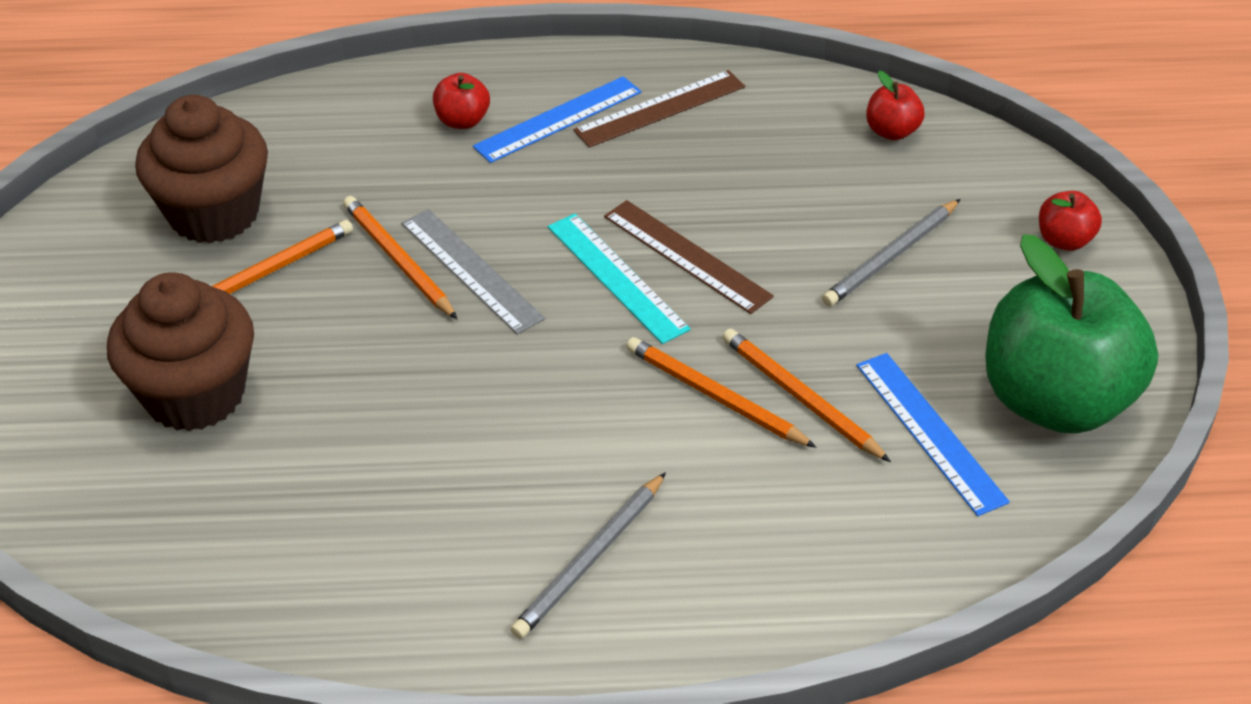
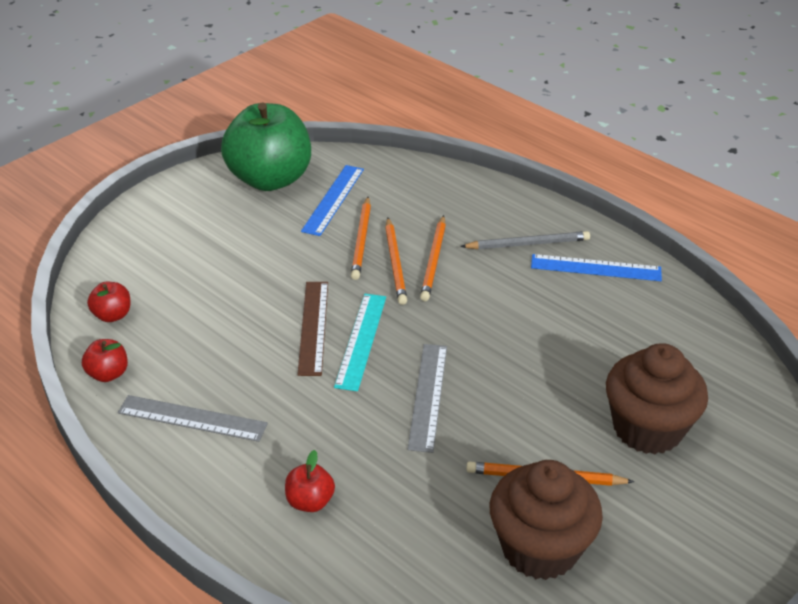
camera: 135 degrees left, 5 degrees down
(398, 260) = (460, 430): orange pencil -> orange pencil (434, 260)
(558, 119) = (255, 456): blue ruler -> blue ruler (595, 268)
(660, 109) = (192, 418): brown ruler -> grey ruler
(891, 257) = (227, 263): grey pencil -> none
(1064, 240) = (149, 220): red apple -> red apple (108, 374)

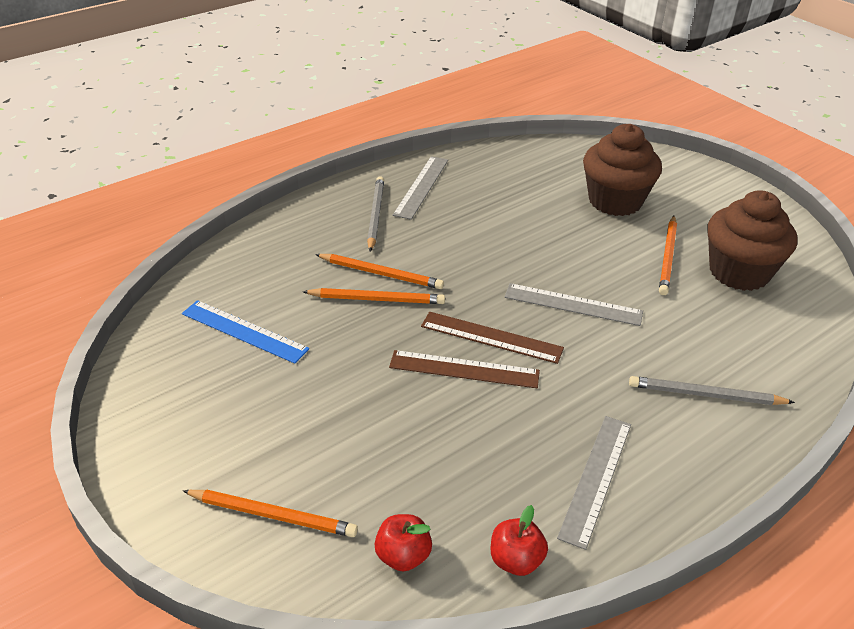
camera: 80 degrees left, 0 degrees up
(270, 179) = (173, 381): green apple -> none
(310, 501) = (705, 395): red apple -> grey pencil
(361, 340) = (491, 337): turquoise ruler -> brown ruler
(362, 240) = (329, 318): orange pencil -> orange pencil (273, 515)
(595, 268) = (421, 187): blue ruler -> grey ruler

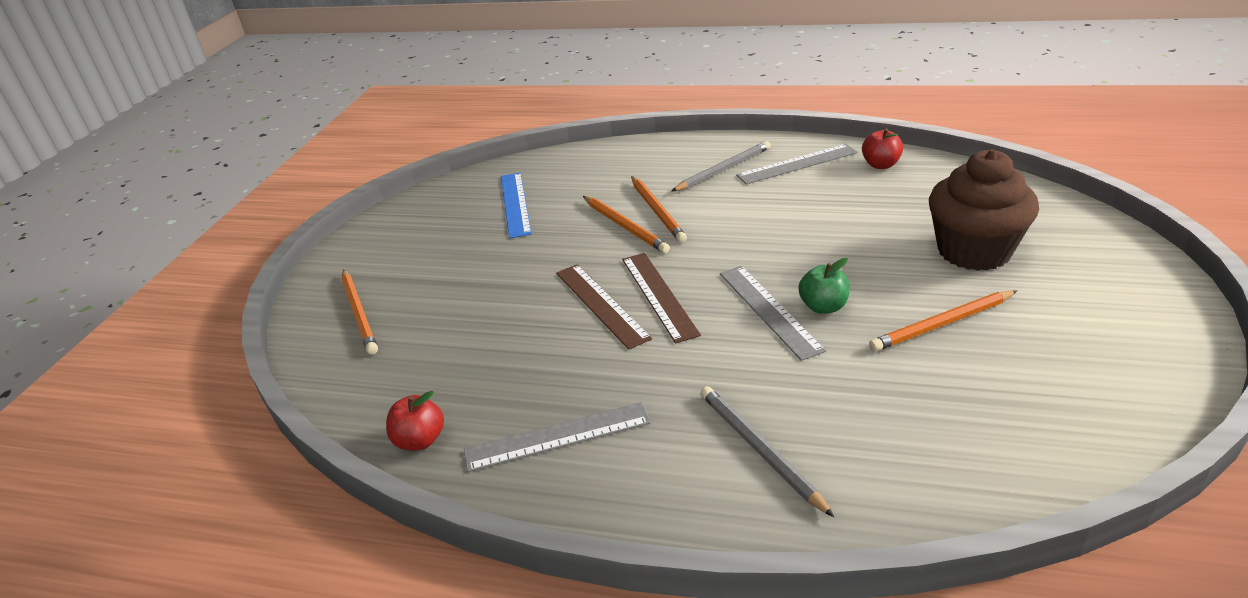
camera: 55 degrees right, 5 degrees down
(403, 556) = (374, 385): red apple -> red apple (880, 165)
(597, 283) = (823, 307): none -> green apple
(739, 272) = (1006, 380): brown cupcake -> none

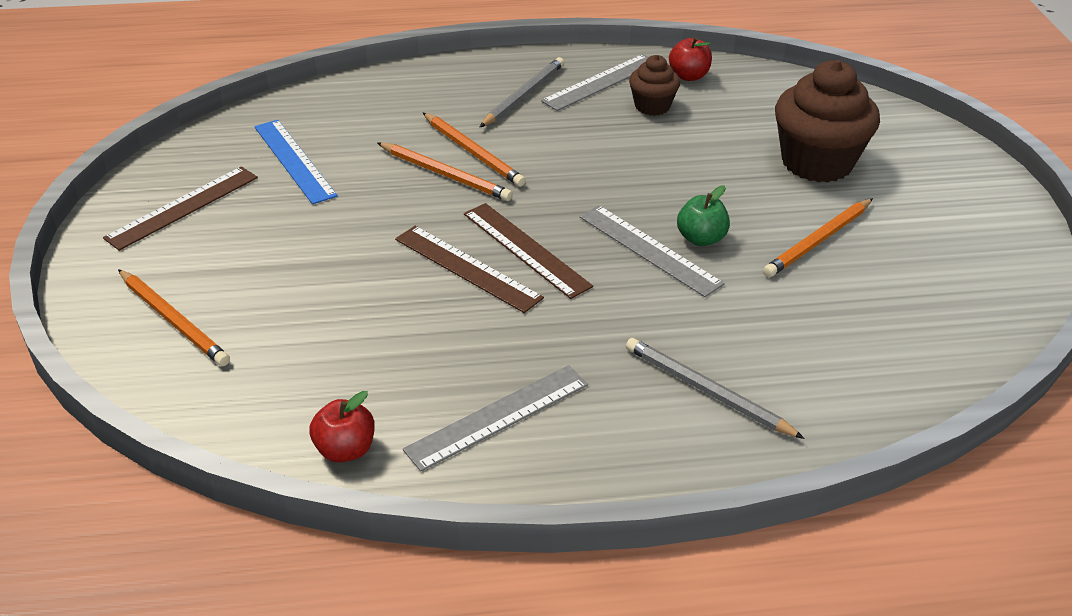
camera: 25 degrees left, 5 degrees up
(416, 230) = (183, 207): none -> brown ruler
(833, 187) = (652, 106): none -> brown cupcake

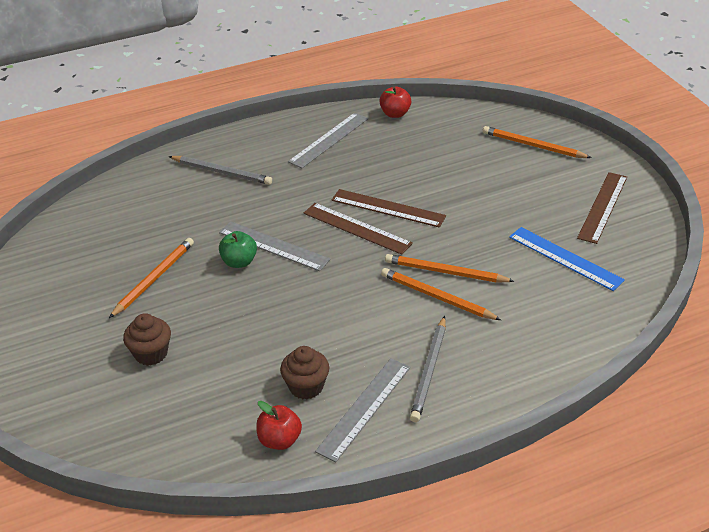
camera: 165 degrees right, 0 degrees up
(817, 162) = (151, 353): brown cupcake -> brown cupcake, size x0.53

